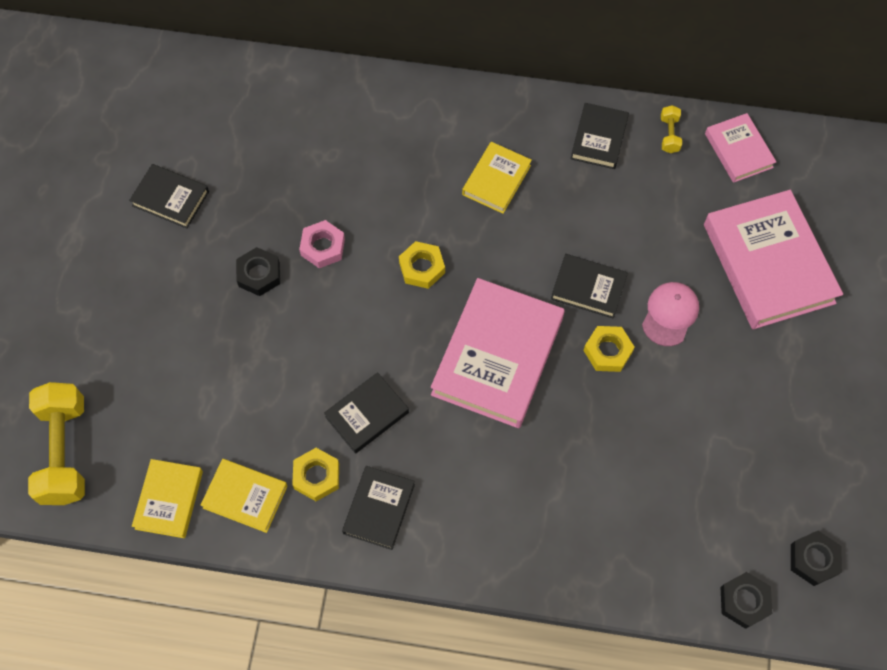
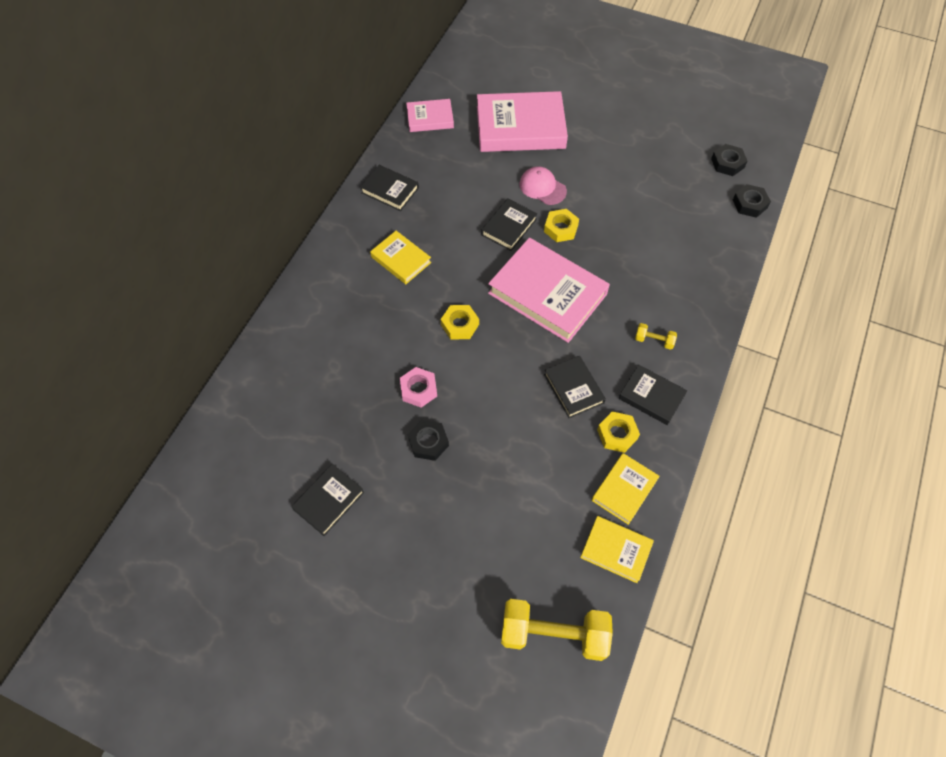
camera: 75 degrees left, 5 degrees down
(669, 135) = (403, 151): yellow dumbbell -> yellow dumbbell (654, 340)

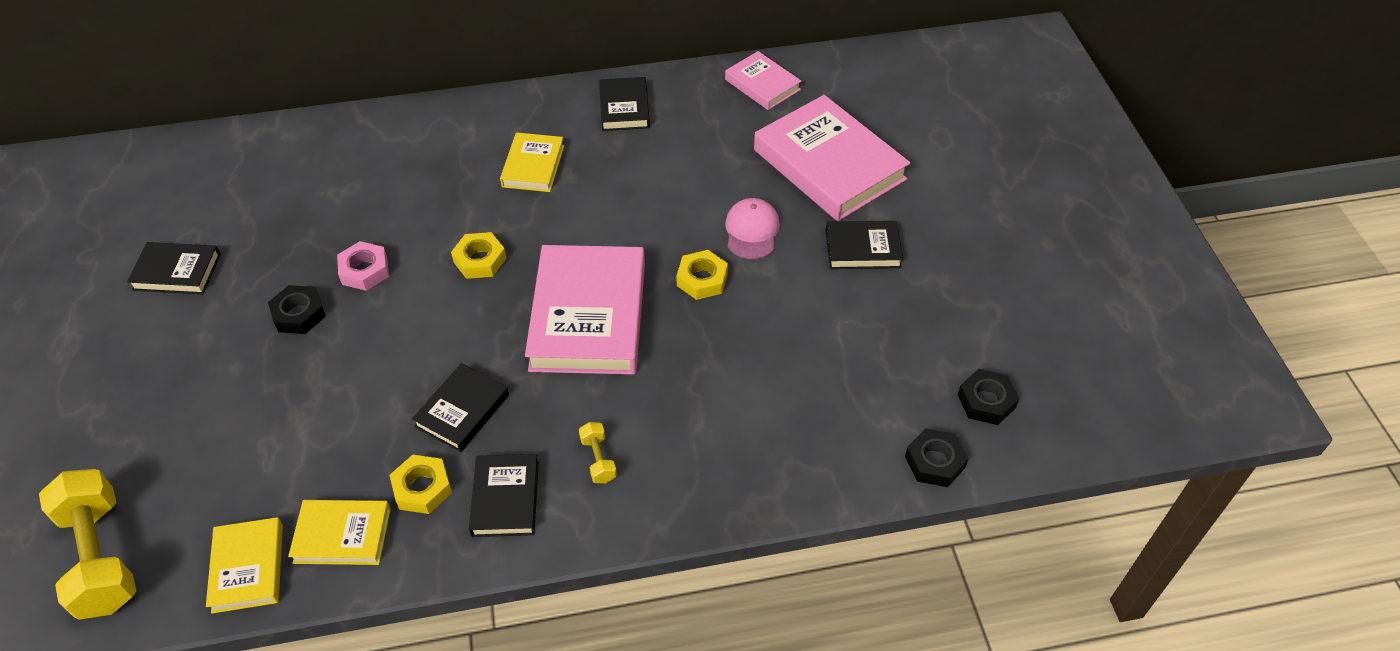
camera: 55 degrees right, 10 degrees down
(509, 227) = (661, 231): black book -> black book (862, 249)

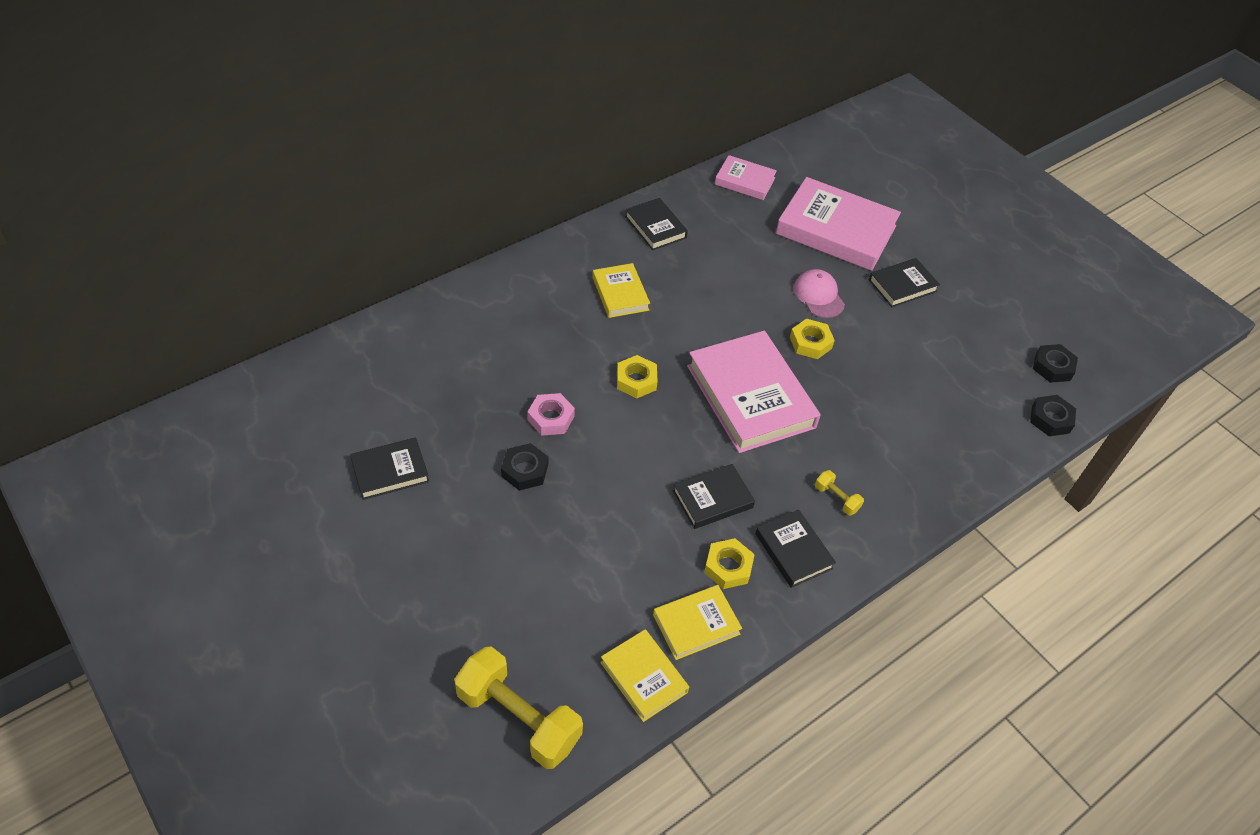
camera: 30 degrees left, 0 degrees up
(462, 411) = (712, 499): black book -> black book turned 60 degrees clockwise

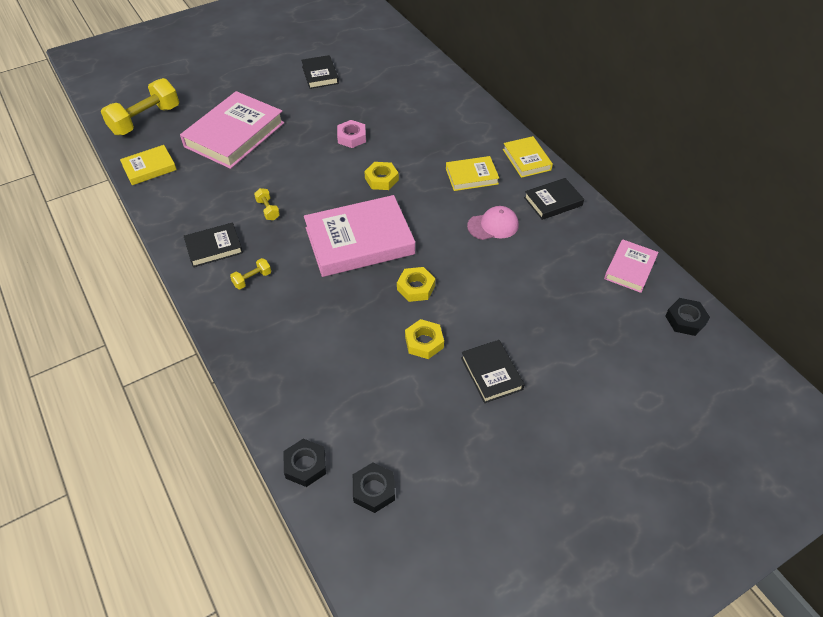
camera: 100 degrees right, 0 degrees up
(525, 470) = (310, 125): black nut -> black nut (685, 320)
(696, 624) = (175, 193): yellow book -> yellow book (526, 159)
(712, 499) = (268, 210): black book -> yellow dumbbell
(728, 567) = (212, 212): yellow nut -> yellow nut (424, 342)
(818, 296) = (474, 302): pink cap -> pink cap (493, 225)
(836, 230) = (568, 331): pink book -> pink book (234, 134)

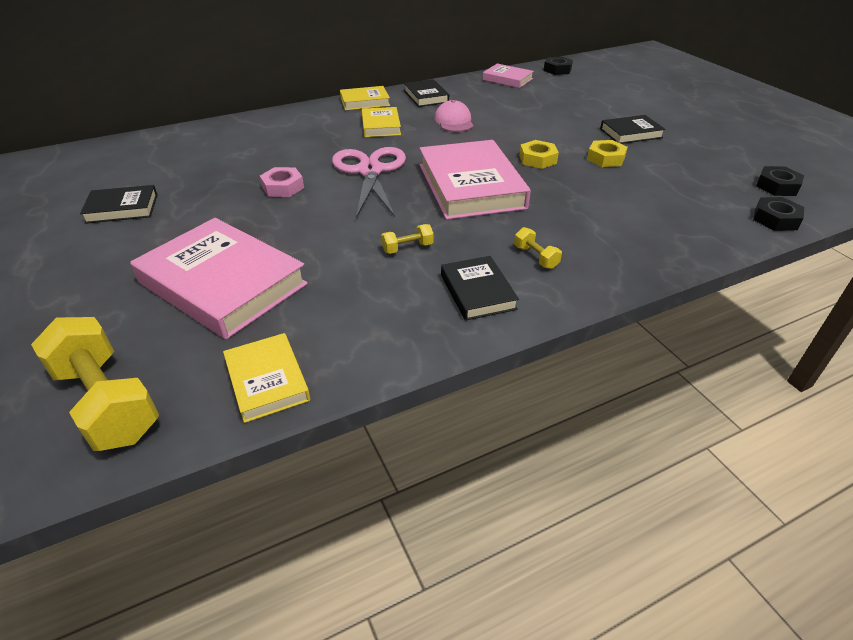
camera: 85 degrees left, 10 degrees down
(381, 179) = (370, 171): yellow nut -> pink scissors

